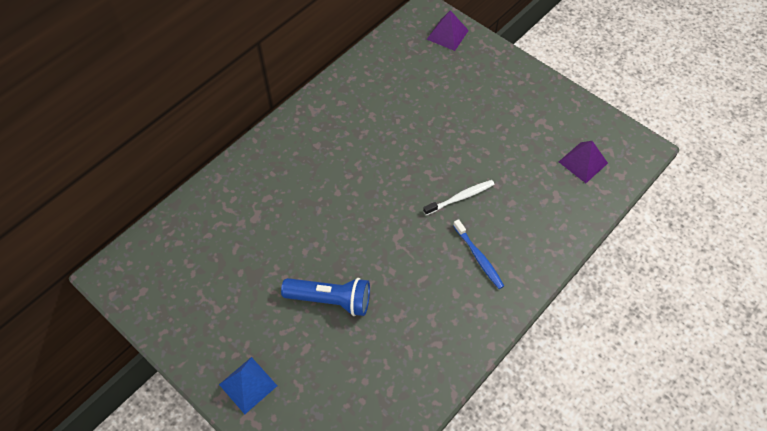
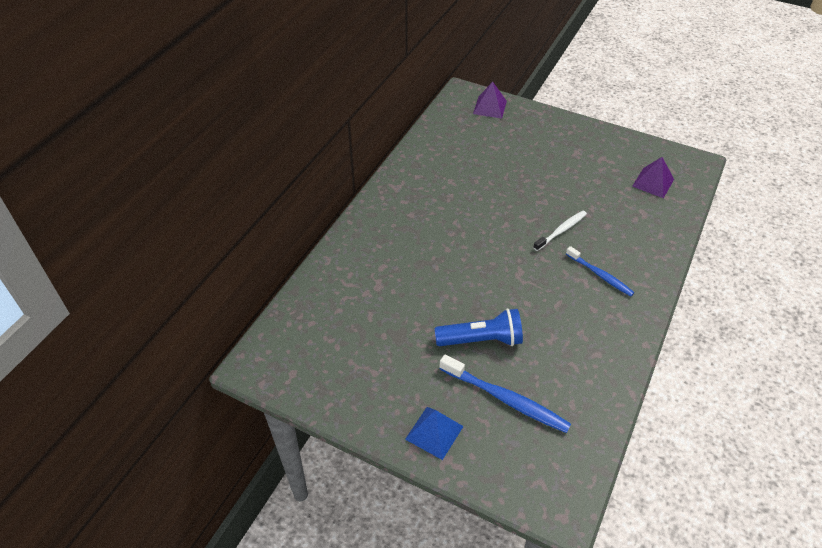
camera: 15 degrees left, 10 degrees down
(328, 368) = (506, 399): none -> blue toothbrush

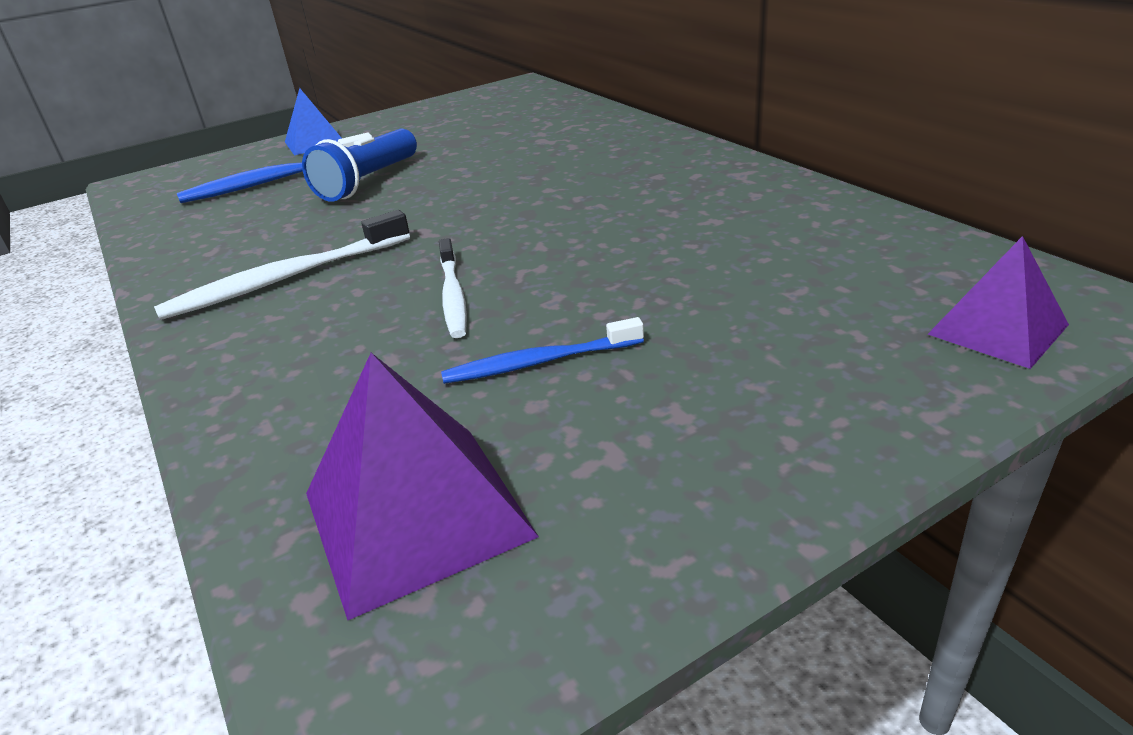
camera: 125 degrees right, 15 degrees down
(592, 297) = (285, 279): none -> white toothbrush
(600, 275) = (307, 302): blue toothbrush -> blue toothbrush (539, 362)
(653, 182) = (416, 514): purple pyramid -> purple pyramid, size x1.57

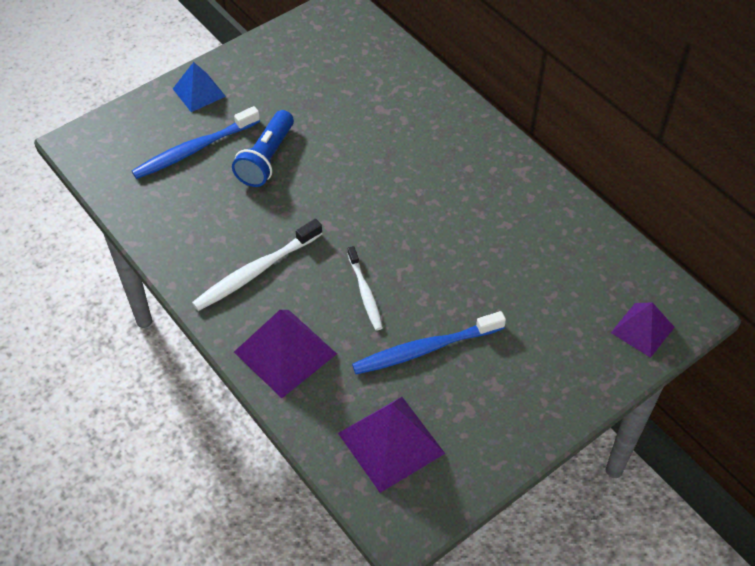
camera: 10 degrees left, 20 degrees up
(273, 370) = (285, 352): none -> purple pyramid
(539, 362) = (425, 349): blue toothbrush -> blue toothbrush, size x1.57

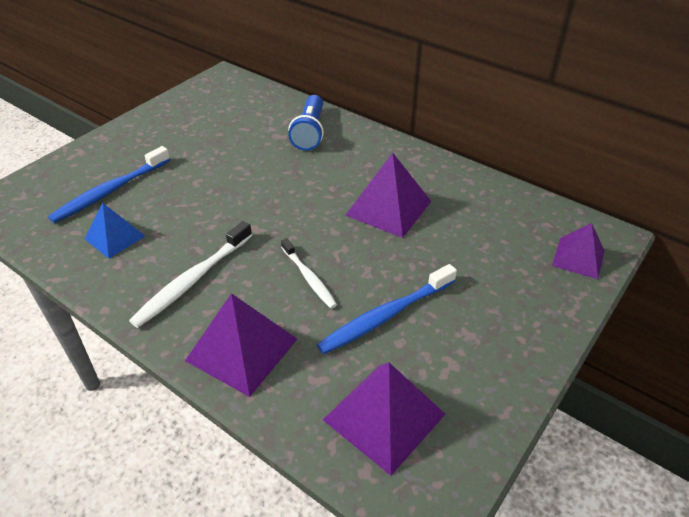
camera: 15 degrees left, 10 degrees down
(199, 92) = (108, 148): blue pyramid -> blue pyramid (115, 237)
(266, 159) = (182, 187): blue flashlight -> blue flashlight (310, 132)
(470, 229) = (388, 208): none -> purple pyramid

